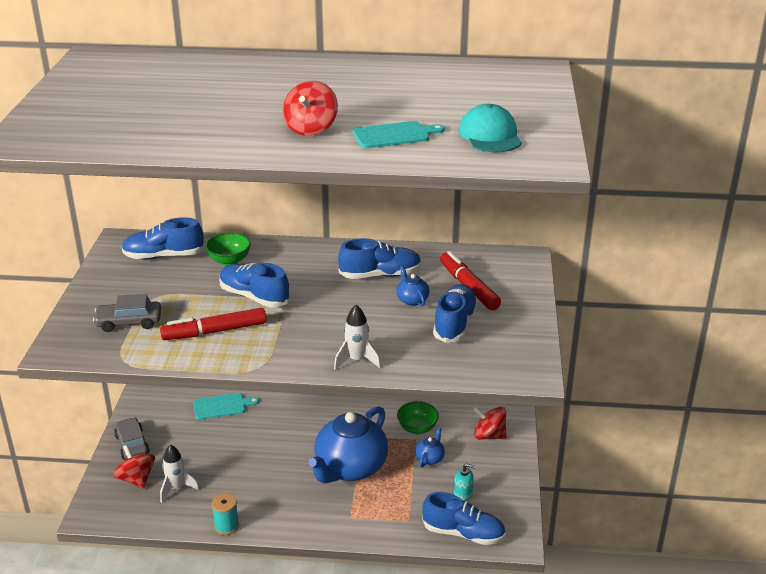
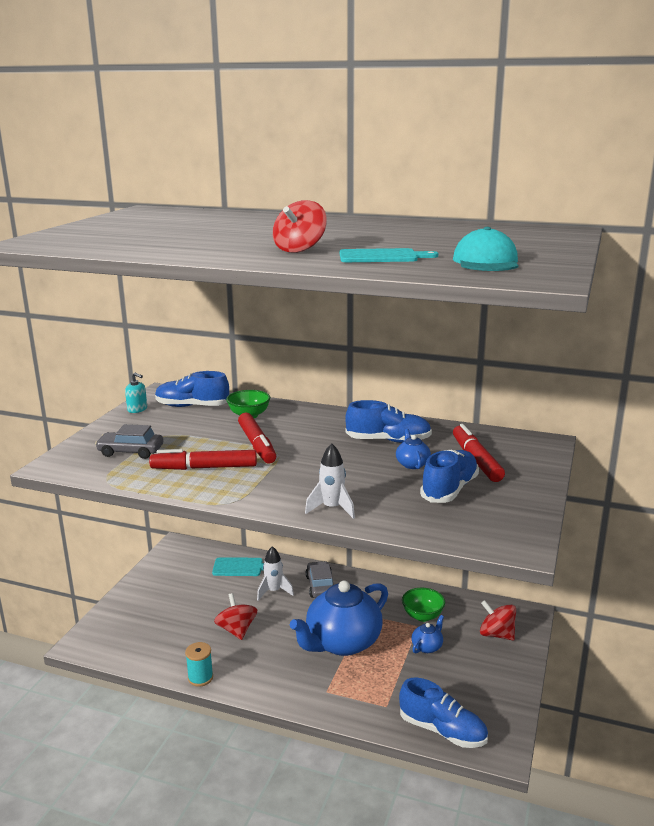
camera: 15 degrees right, 10 degrees down
(132, 445) = (146, 588): grey car -> grey car (320, 586)
(136, 479) = (136, 619): red spinning top -> red spinning top (237, 630)
(176, 488) = (168, 633): white rocket -> white rocket (274, 591)
(254, 297) = (257, 445): blue shoe -> red marker
(463, 494) = (453, 689): turquoise soap dispenser -> turquoise soap dispenser (137, 409)

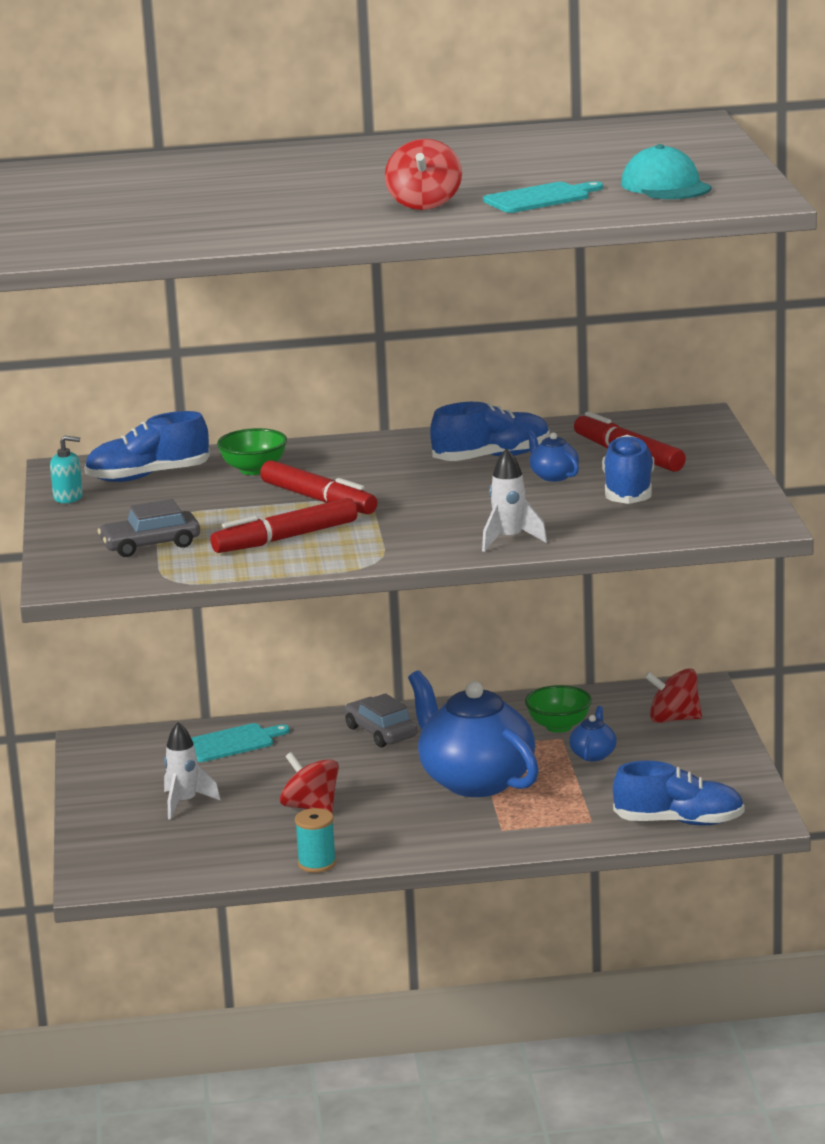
camera: 25 degrees left, 0 degrees up
(274, 591) = (317, 755): white rocket -> white rocket (185, 803)
(342, 643) = (475, 781): blue teapot -> blue teapot turned 120 degrees clockwise

